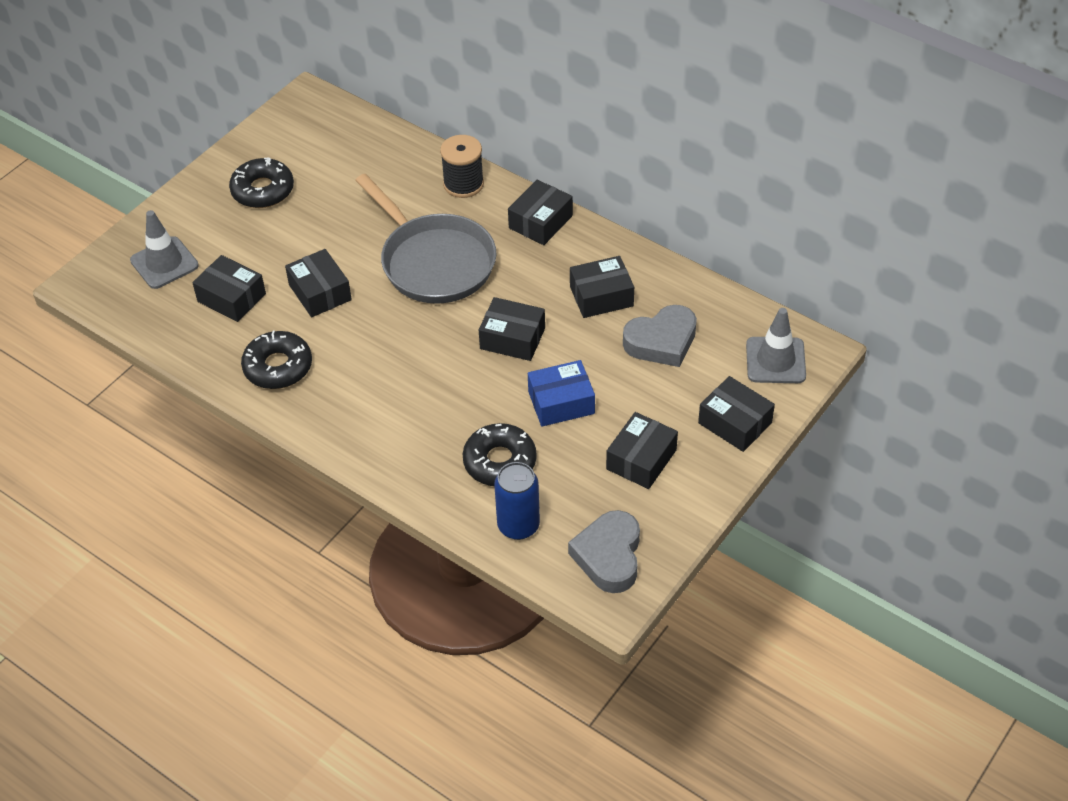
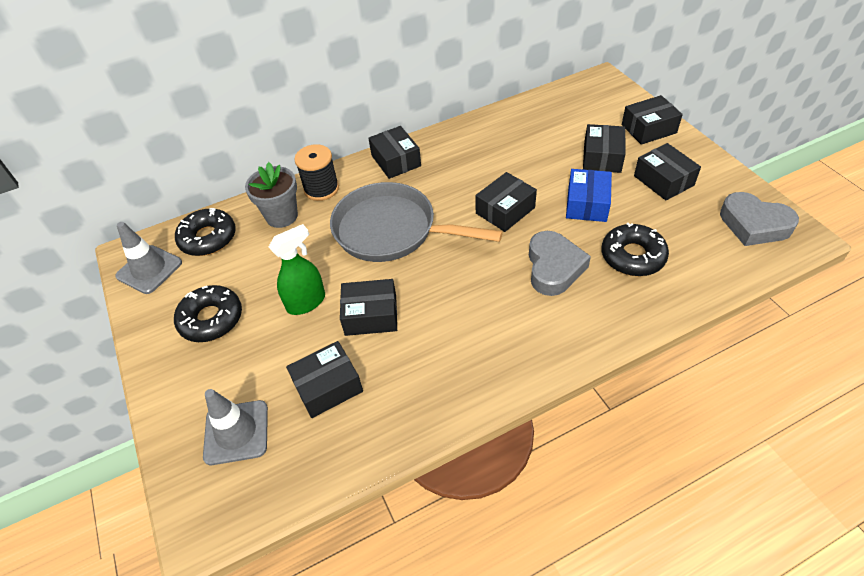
camera: 60 degrees left, 0 degrees up
(278, 367) = (442, 376): black donut -> black donut (208, 238)
(312, 242) = (306, 302): none -> green spray bottle
(409, 174) = (282, 216): none -> grey flower pot
(434, 262) = (391, 230): grey pan -> grey pan turned 150 degrees counterclockwise
(518, 525) = (706, 265): blue can -> none
(601, 296) = (492, 153): black box -> black box (602, 157)
(661, 341) = (555, 138): grey heart -> grey heart (553, 267)
(775, 360) = (601, 97): grey traffic cone -> grey traffic cone (149, 269)

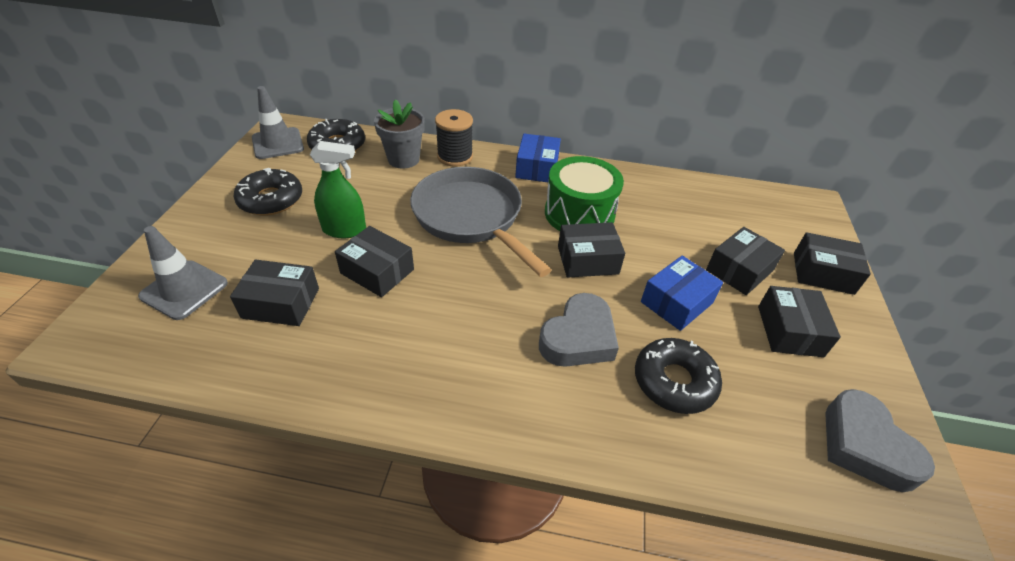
camera: 30 degrees right, 5 degrees down
(396, 161) = (537, 168): black box -> blue box
(464, 179) = (579, 213): none -> green drum

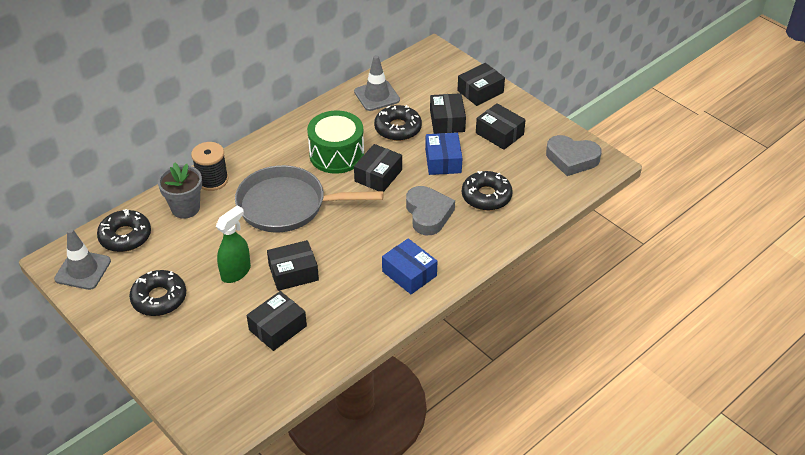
camera: 50 degrees left, 0 degrees up
(184, 290) = (217, 371): grey traffic cone -> grey traffic cone (376, 96)
(537, 168) = (271, 146): blue box -> blue box (409, 273)
(673, 237) = (398, 128): none -> black donut

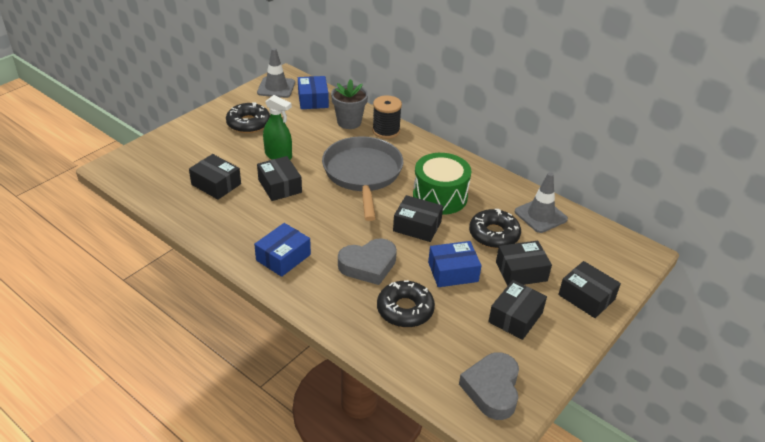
camera: 80 degrees right, 5 degrees down
(125, 236) = (313, 100): black donut -> blue box

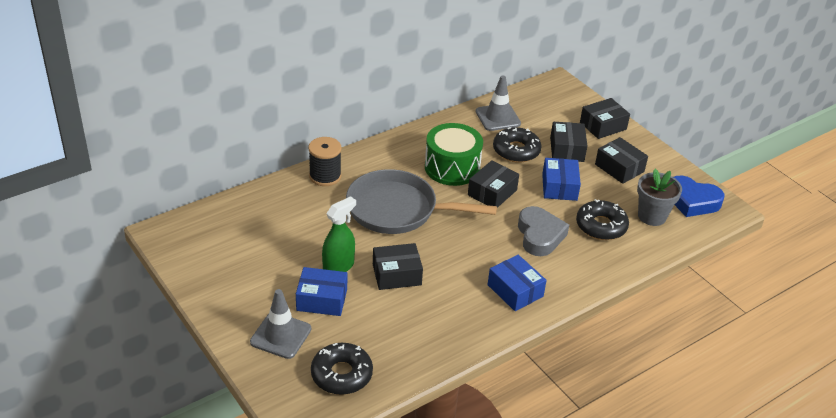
camera: 75 degrees left, 0 degrees up
(216, 184) = (375, 326): black box -> none
(248, 123) = (258, 282): black donut -> black donut (341, 374)
(276, 88) = (186, 245): grey traffic cone -> grey traffic cone (281, 335)
(313, 100) = (232, 218): blue box -> blue box (322, 300)
(349, 122) = (295, 199): grey flower pot -> grey flower pot (652, 216)
(492, 389) = (692, 201): grey heart -> blue heart

